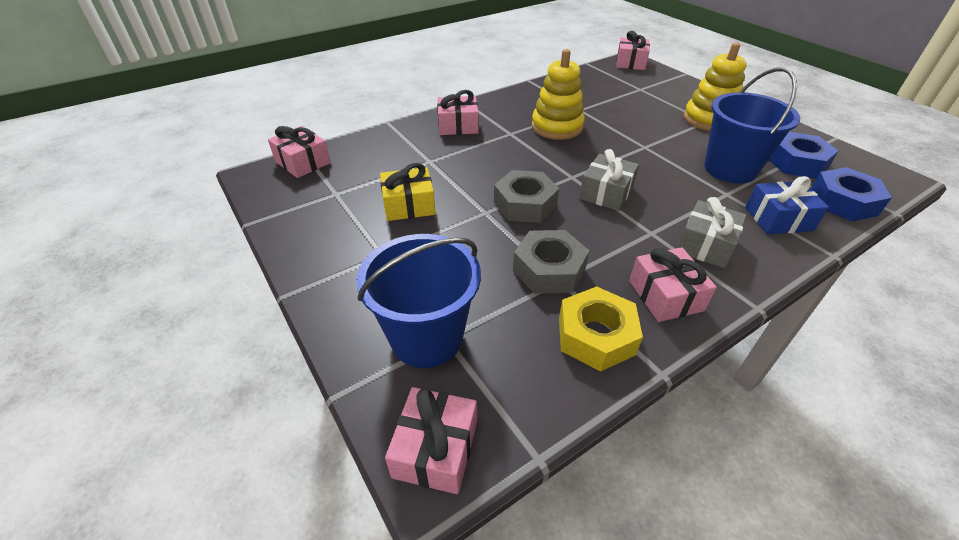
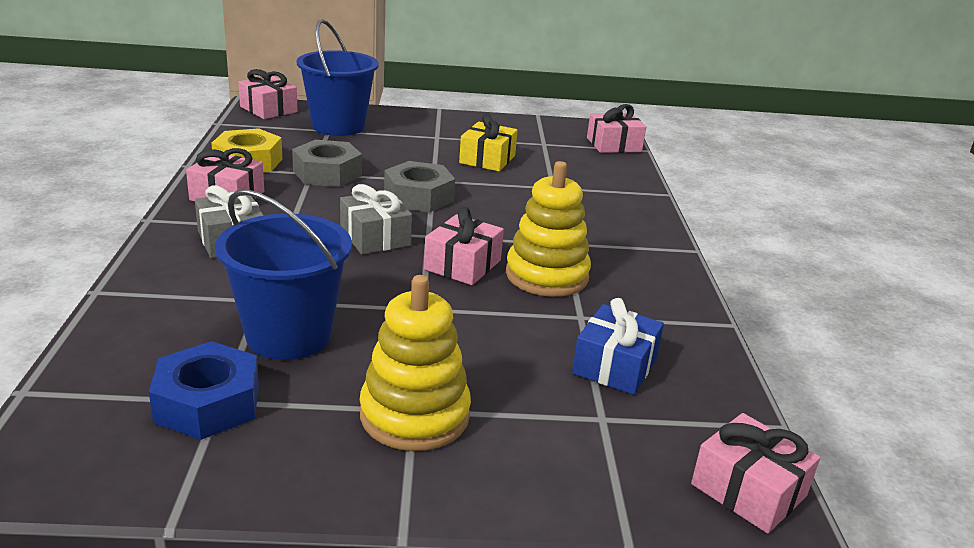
camera: 120 degrees right, 15 degrees down
(458, 126) = (617, 222): pink gift -> pink gift (462, 265)
(778, 219) = (179, 300): blue gift -> blue gift (615, 366)
(843, 202) = (107, 367): blue nut -> none

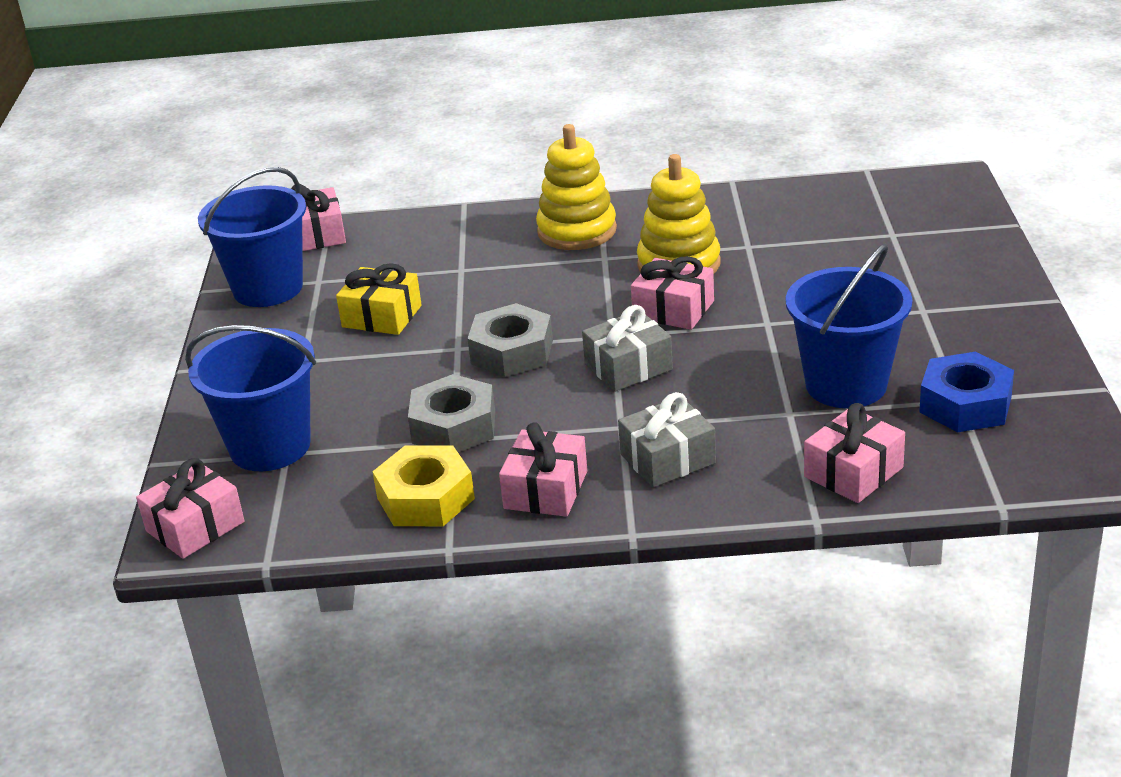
camera: 85 degrees left, 5 degrees up
(414, 415) = (930, 309): yellow stacking toy -> yellow stacking toy (577, 231)
(536, 130) = (268, 288): none -> blue bucket
(615, 366) = (819, 230): blue gift -> none
(748, 490) = (944, 185): pink gift -> pink gift (853, 472)

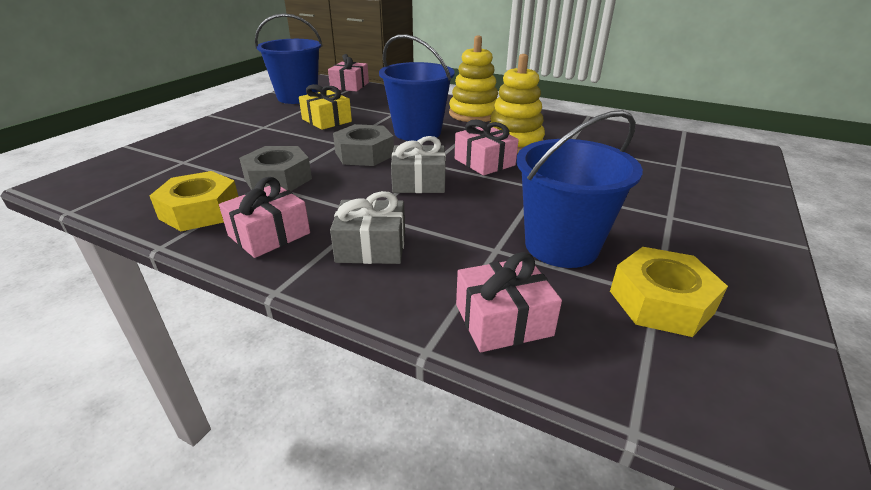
camera: 25 degrees right, 0 degrees up
(195, 526) = (81, 179): pink gift -> none
(270, 446) = (182, 156): blue bucket -> blue bucket (417, 132)
(965, 404) = (661, 301): blue nut -> yellow nut

